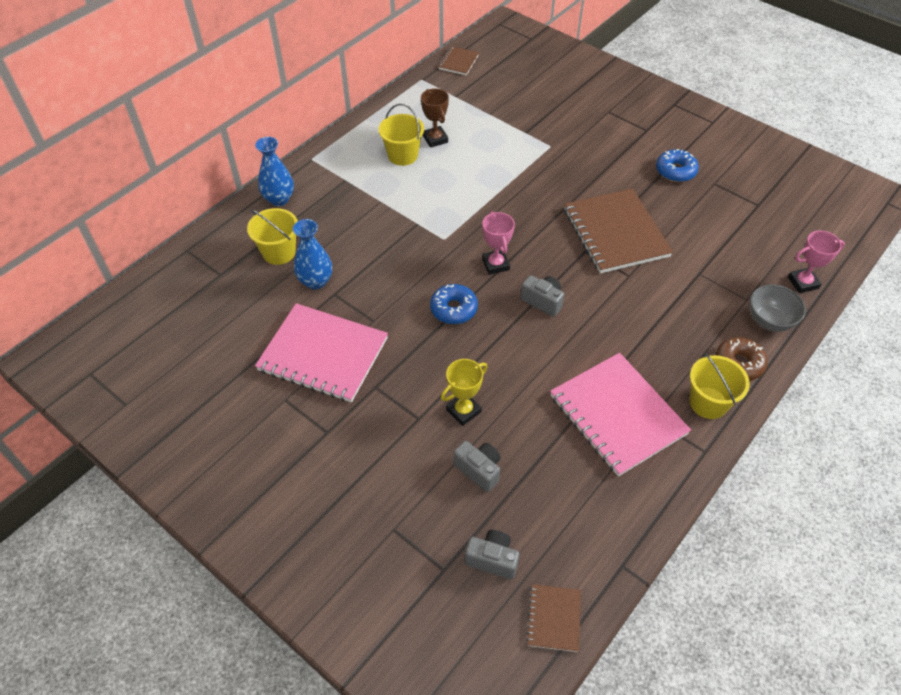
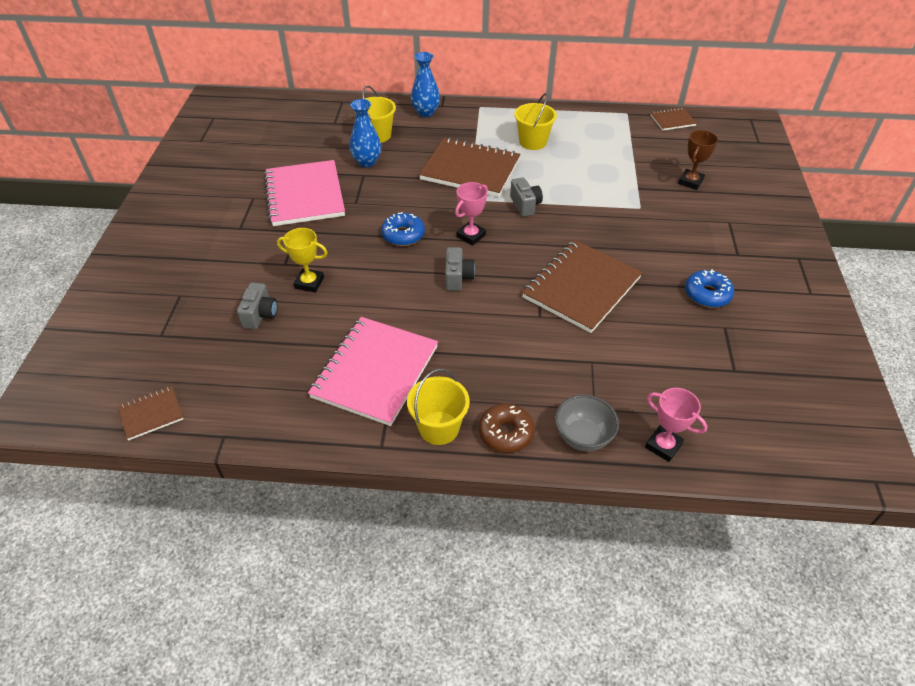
camera: 55 degrees right, 5 degrees down
(402, 216) = (470, 169): none -> brown notebook
(435, 139) = (569, 148): brown trophy -> brown trophy (690, 182)
(492, 559) = (184, 357): grey camera -> grey camera (525, 205)

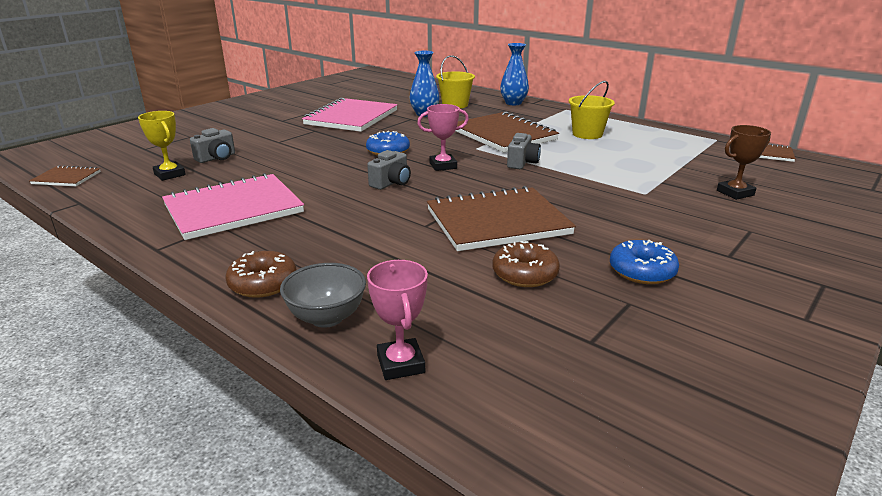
camera: 35 degrees right, 20 degrees down
(309, 283) = (277, 154): yellow trophy -> yellow trophy (170, 174)
(439, 428) = (217, 257): yellow bucket -> none
(649, 332) = (525, 274): none -> brown donut

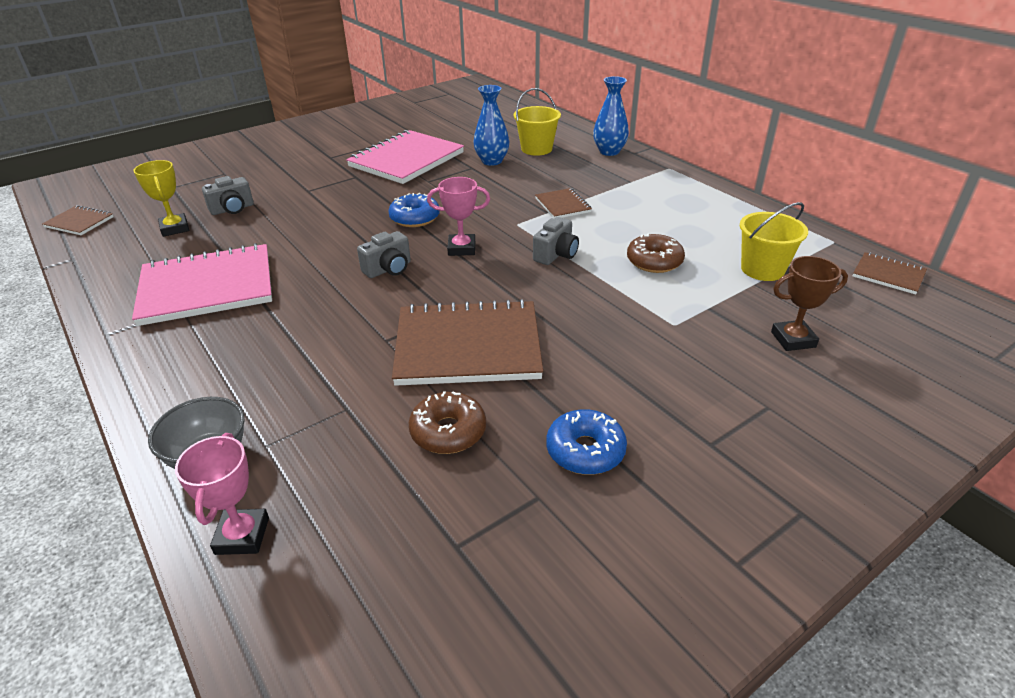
camera: 15 degrees right, 10 degrees up
(263, 283) = (176, 398): brown donut -> brown donut (654, 261)
(503, 135) = (562, 205): brown notebook -> brown notebook, size x0.47
(587, 134) = (667, 214): yellow bucket -> yellow bucket (762, 269)

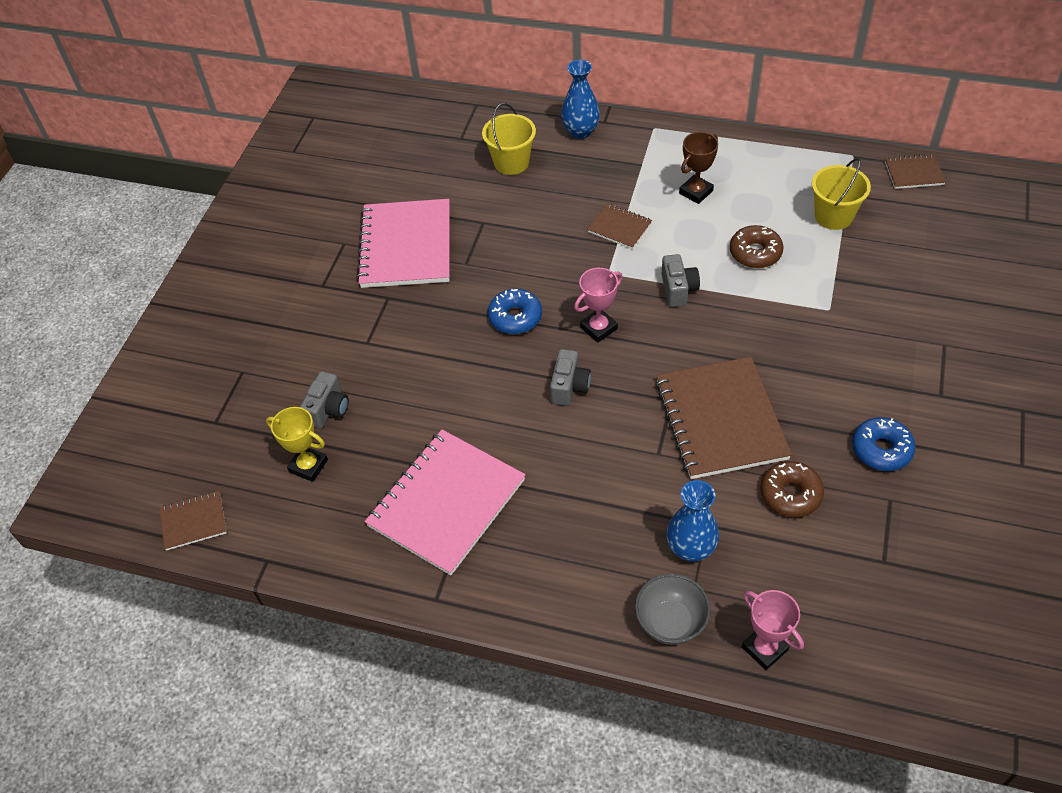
camera: 35 degrees left, 15 degrees up
(468, 346) = (720, 420): brown notebook -> brown notebook turned 60 degrees counterclockwise
(492, 161) = (490, 203): blue vase -> blue vase (690, 548)
(793, 339) = (910, 276): brown trophy -> brown trophy (696, 192)

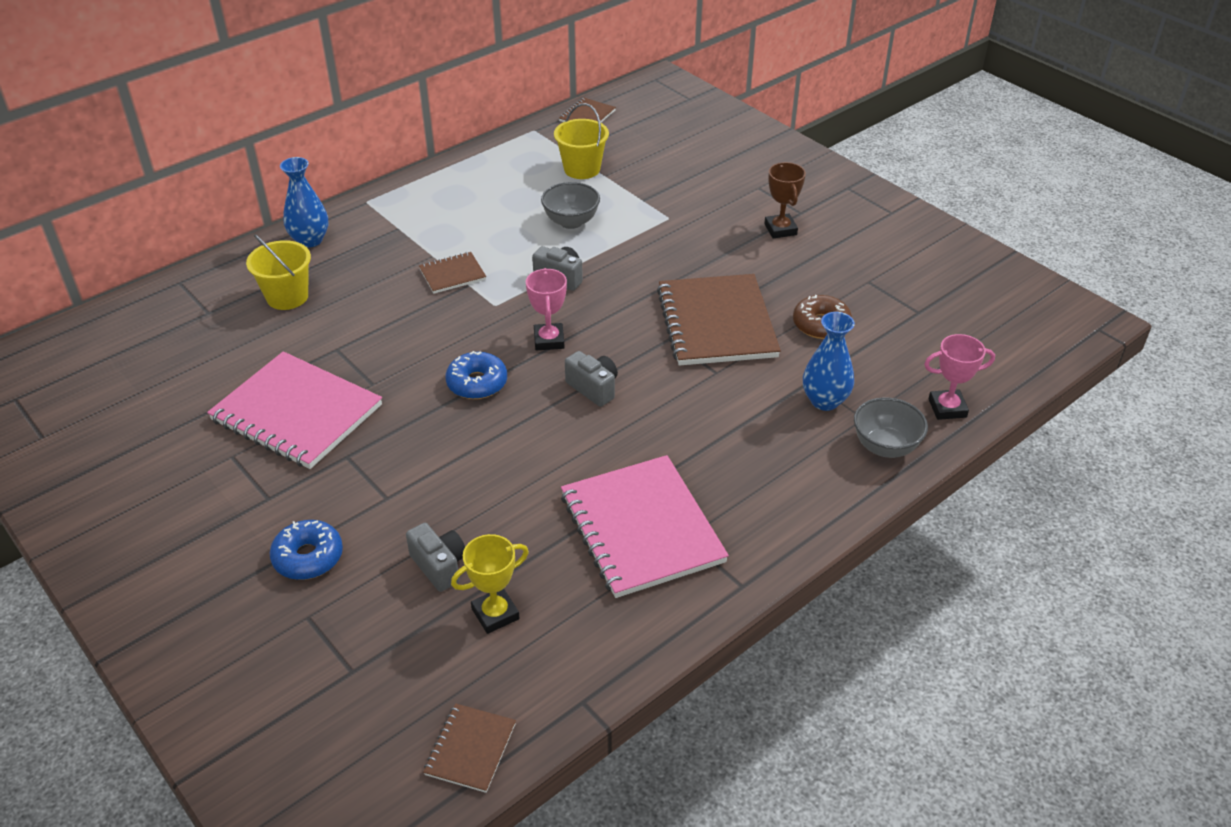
camera: 60 degrees left, 10 degrees down
(696, 192) = (468, 217): brown trophy -> brown trophy (780, 229)
(720, 420) = (716, 323): brown notebook -> brown notebook turned 60 degrees clockwise
(755, 253) = (571, 222): brown donut -> grey bowl
(881, 449) = (821, 262): blue donut -> blue donut (308, 557)

